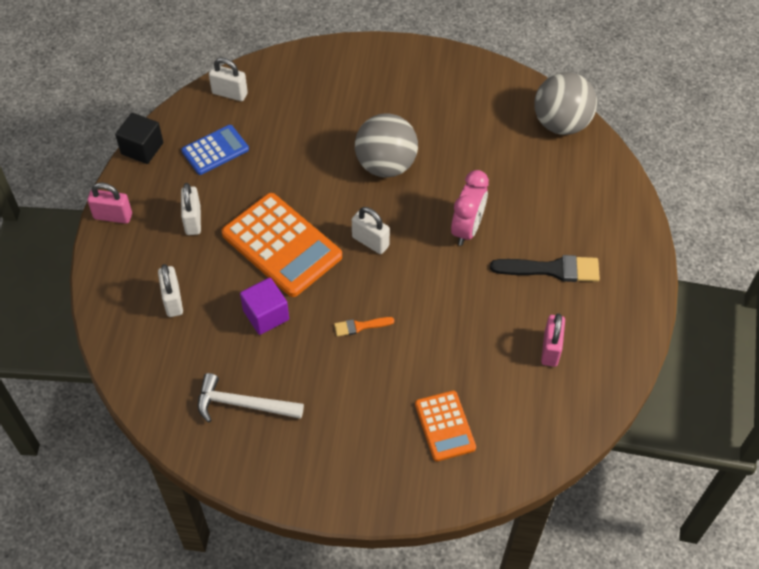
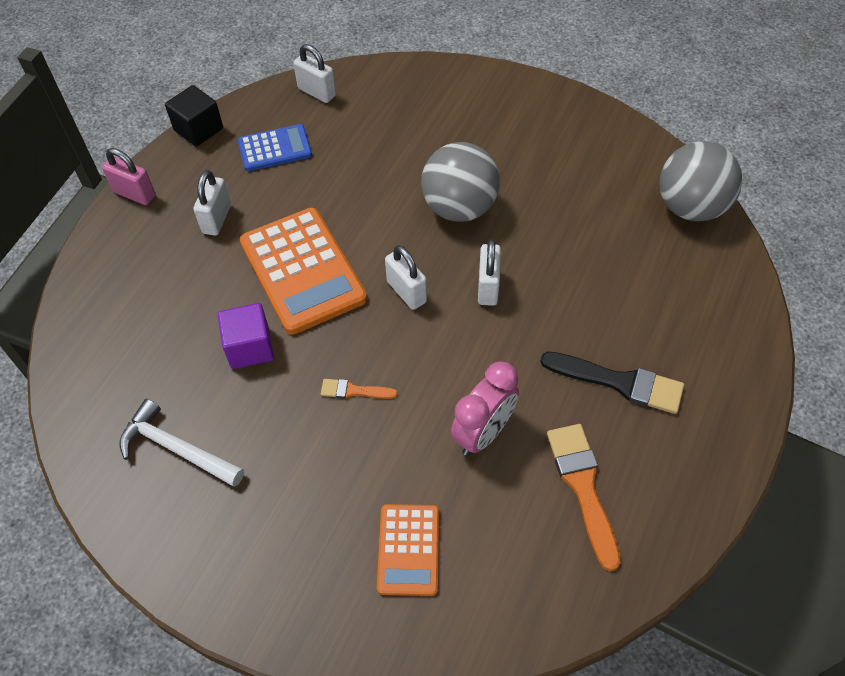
camera: 20 degrees right, 0 degrees up
(173, 300) = (154, 303): white padlock -> white padlock (488, 287)
(467, 229) = (529, 305): pink clock -> pink clock (483, 433)
(550, 349) = (582, 486): pink padlock -> orange brush

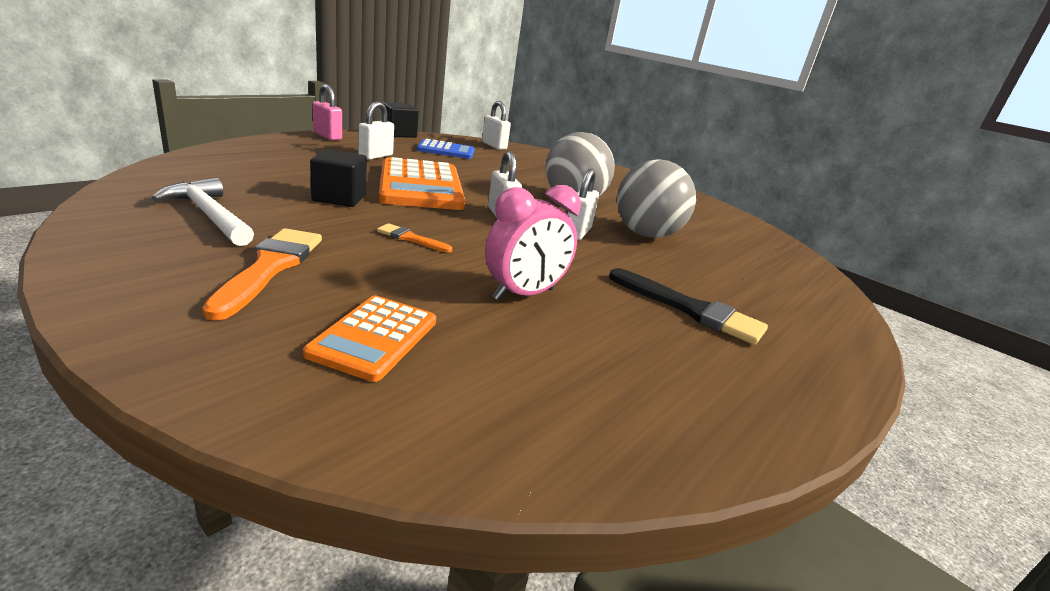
camera: 10 degrees right, 30 degrees down
(250, 347) = (339, 198): purple cube -> black cube
(582, 486) = (623, 360): orange brush -> orange brush (270, 267)
(690, 207) = (782, 251): grey ball -> grey ball (645, 234)

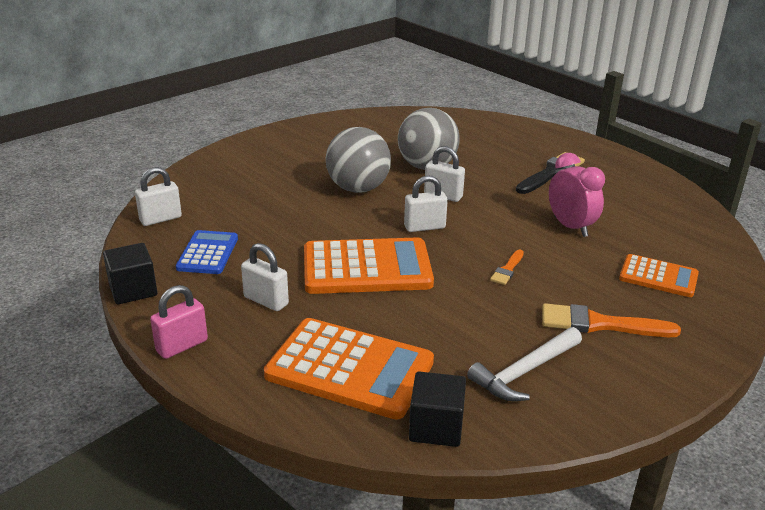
camera: 80 degrees left, 5 degrees up
(268, 164) = (349, 369): none -> orange calculator
(339, 198) = (434, 311): black cube -> black cube (436, 427)

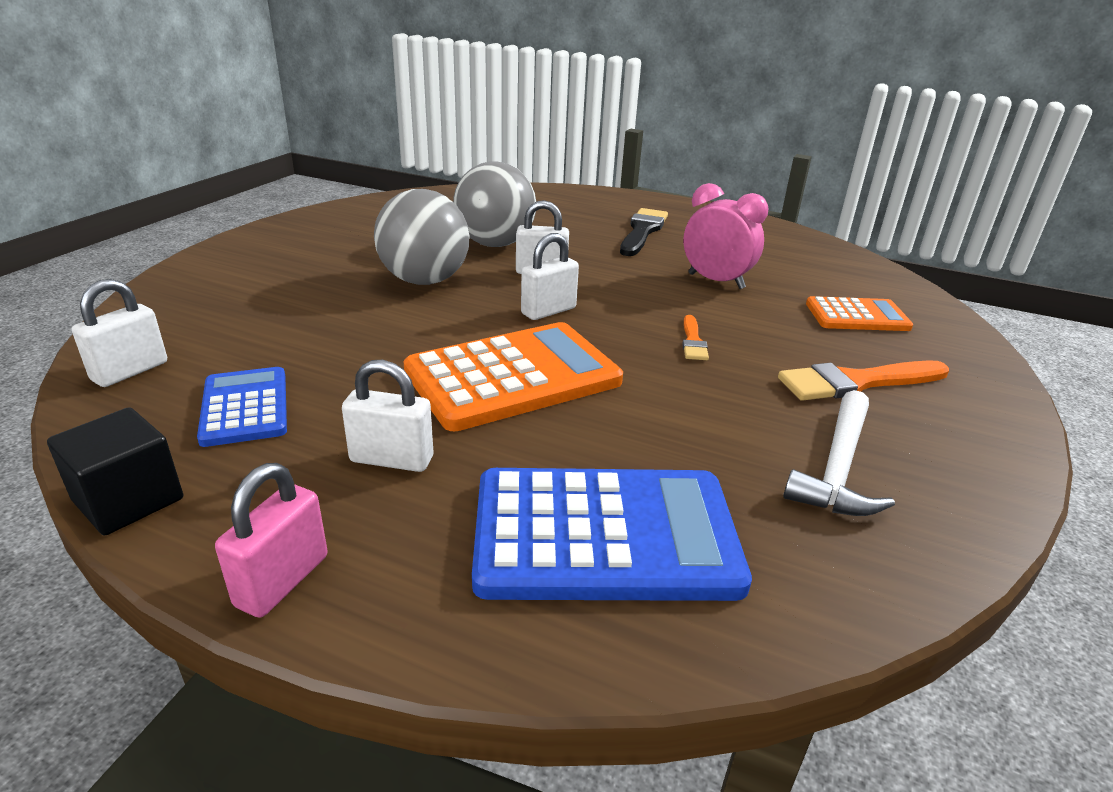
camera: 25 degrees left, 0 degrees up
(349, 369) = (604, 535): orange calculator -> blue calculator
(436, 427) = (808, 592): black cube -> none

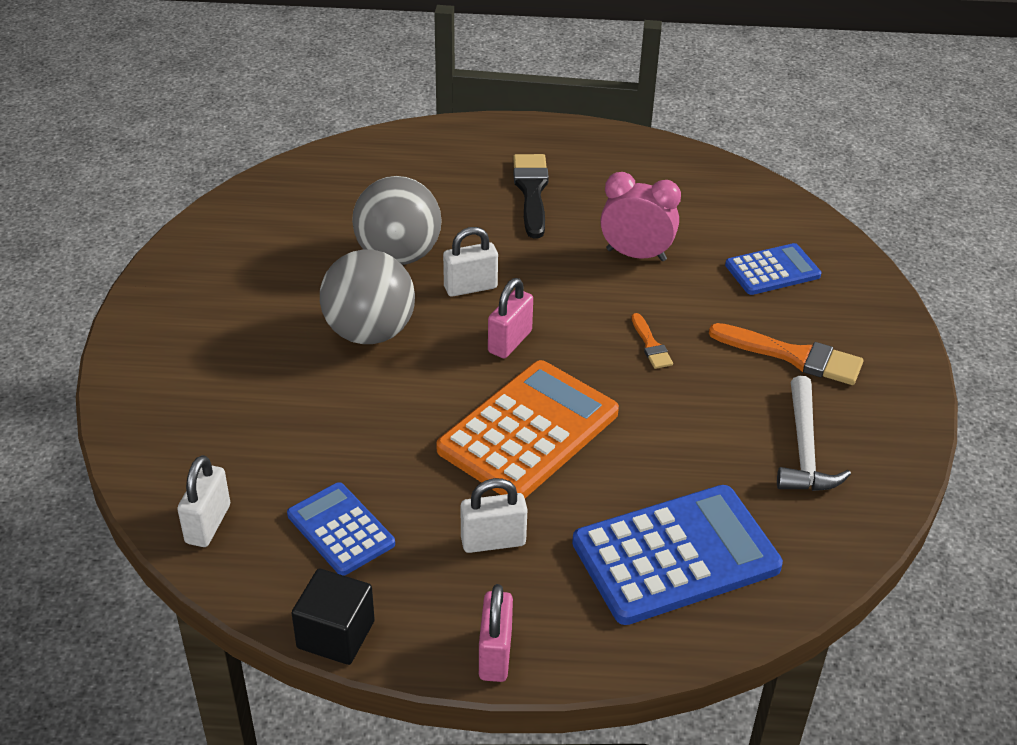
camera: 20 degrees left, 10 degrees up
(548, 311) = (510, 342): white padlock -> pink padlock
(856, 382) = (793, 356): orange brush -> orange brush turned 120 degrees counterclockwise
(857, 316) = (772, 270): orange calculator -> blue calculator

